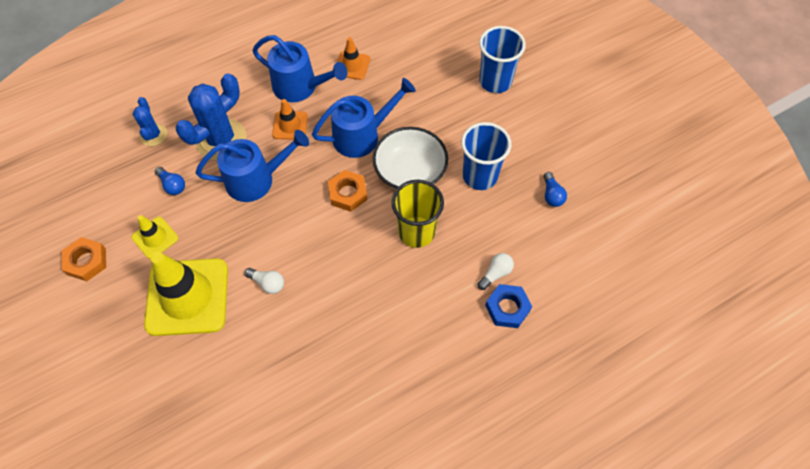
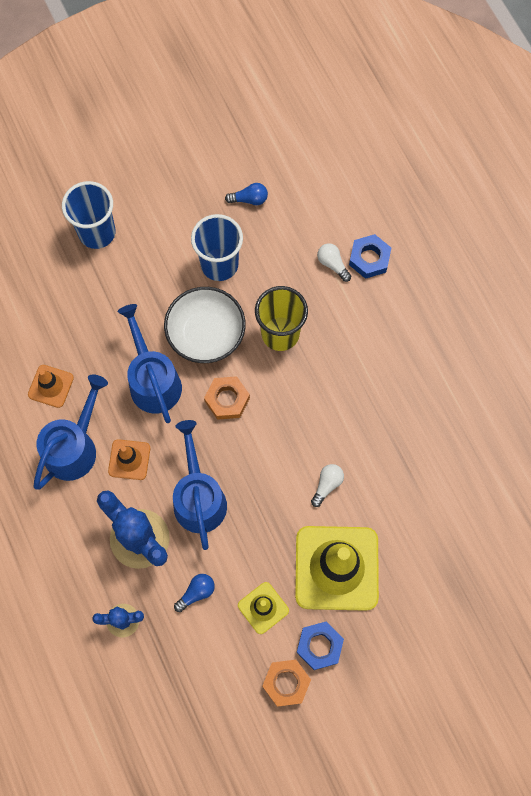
camera: 85 degrees left, 10 degrees up
(116, 287) = (319, 646): none -> blue nut

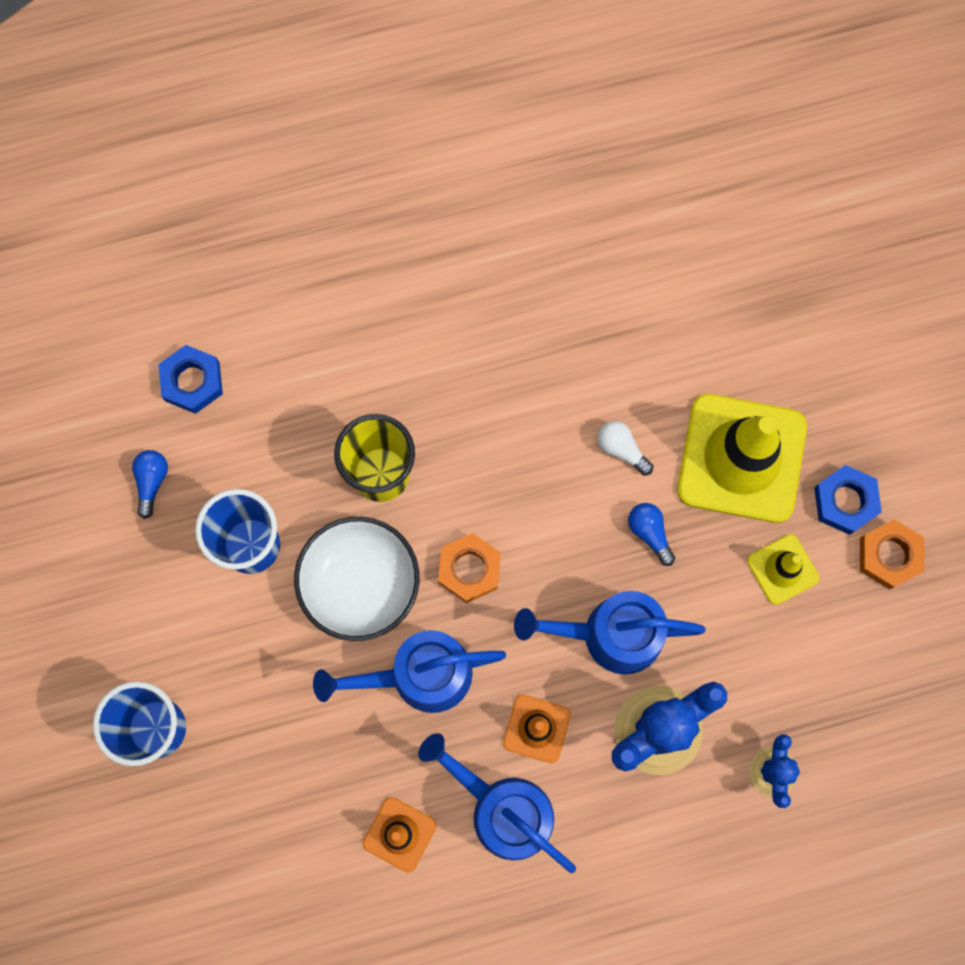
camera: 80 degrees left, 5 degrees up
(196, 592) = (748, 659): blue light bulb -> blue light bulb (649, 533)
(332, 264) = (286, 378): white light bulb -> none
(369, 259) = (288, 323): blue nut -> blue nut (192, 381)

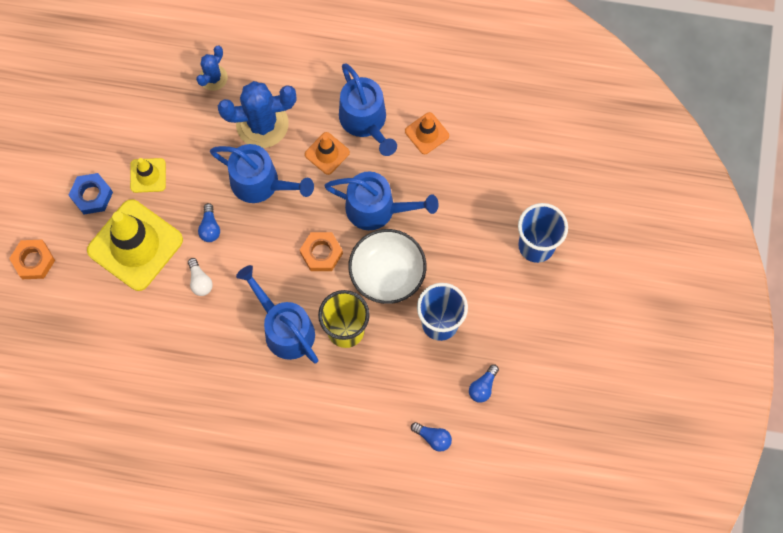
camera: 155 degrees left, 5 degrees down
(192, 381) = (433, 438): blue nut -> blue light bulb
(468, 437) = (284, 328): none -> blue watering can
(889, 555) = (86, 156): orange nut -> orange nut (34, 261)

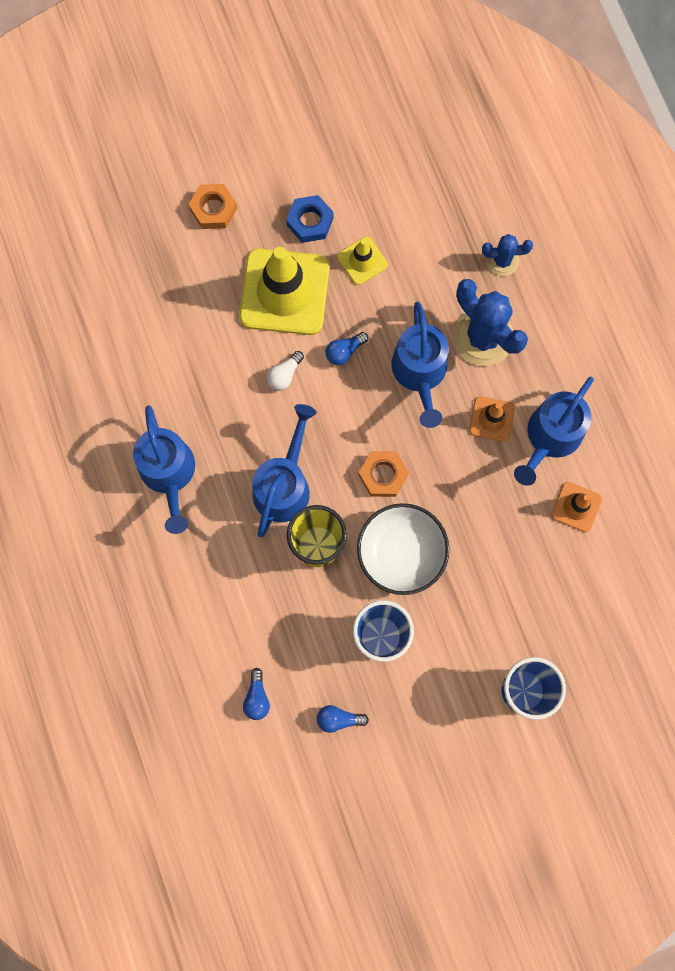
camera: 60 degrees right, 5 degrees up
(377, 209) = (463, 504): blue watering can -> blue watering can (169, 474)

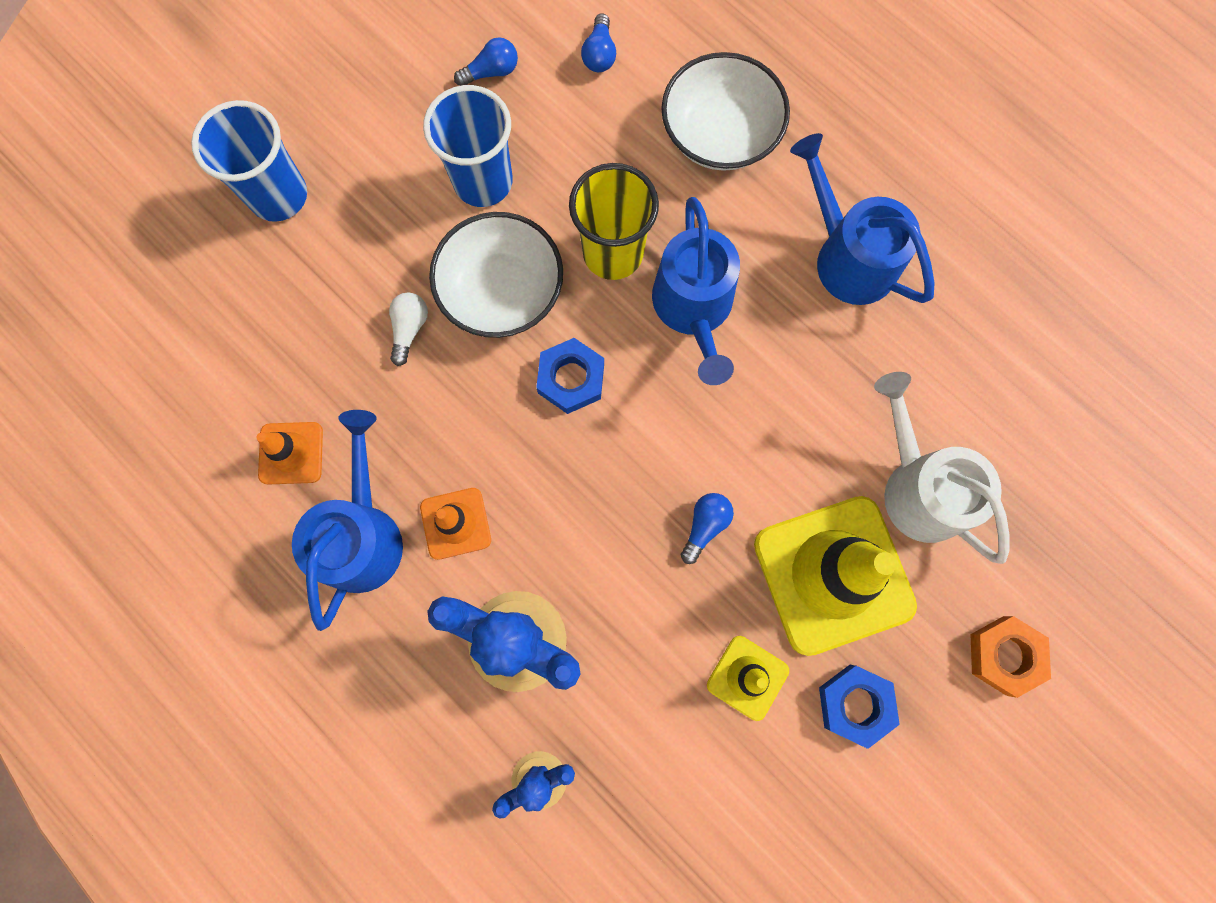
camera: 155 degrees right, 0 degrees up
(205, 598) = (720, 134): none -> white bowl
(208, 317) = (918, 487): none -> white watering can
(257, 697) = (599, 54): blue light bulb -> blue light bulb turned 150 degrees counterclockwise
(284, 375) = (770, 454): white light bulb -> white light bulb (409, 329)
(383, 475) = (571, 379): orange nut -> blue nut
(420, 374) = (584, 542): blue watering can -> none

